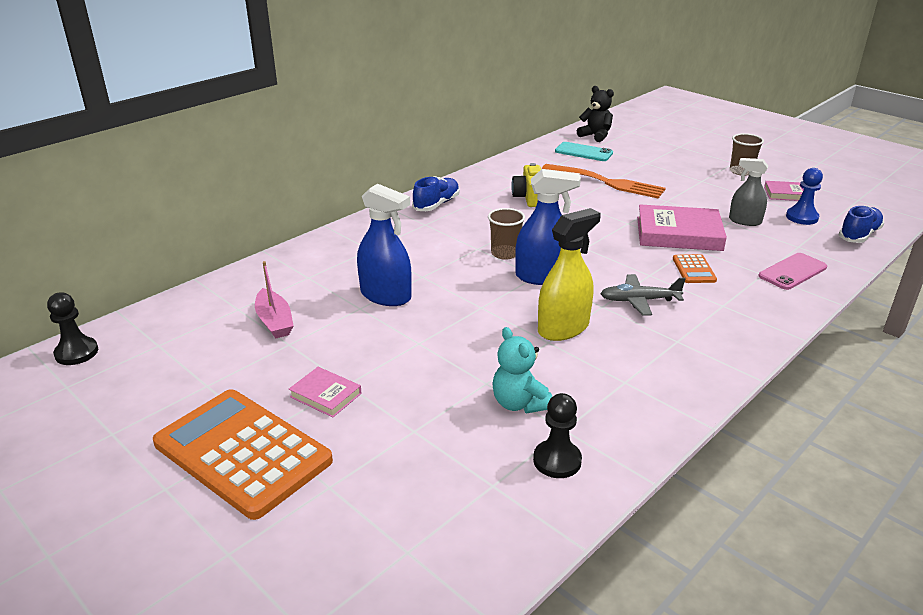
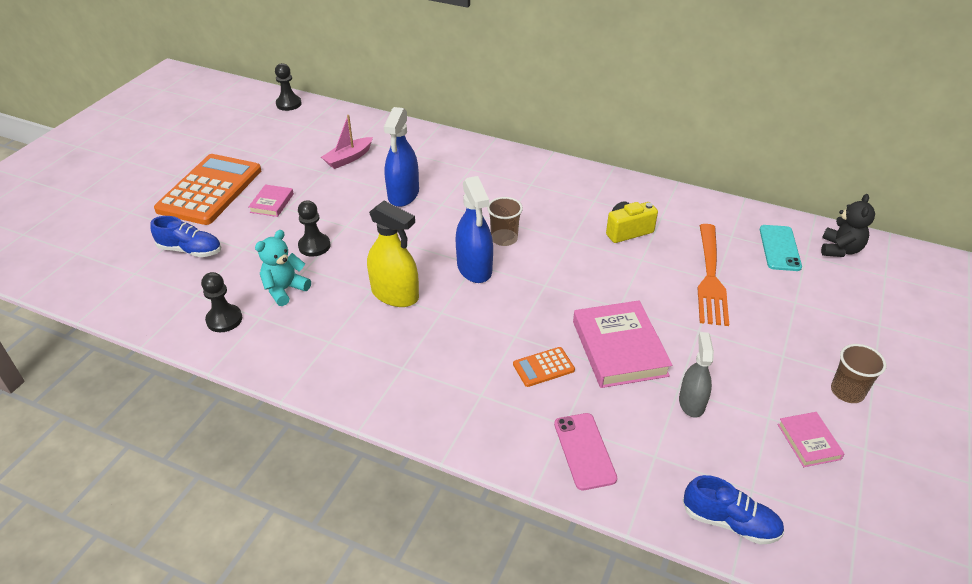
camera: 70 degrees right, 10 degrees up
(436, 204) = (572, 181): blue shoe -> blue shoe (190, 250)
(445, 371) = (314, 246): none -> black pawn
(639, 301) = (461, 335): grey plane -> none
(792, 272) = (584, 451): pink phone -> pink phone turned 45 degrees clockwise
(802, 217) = (743, 459): blue pawn -> none

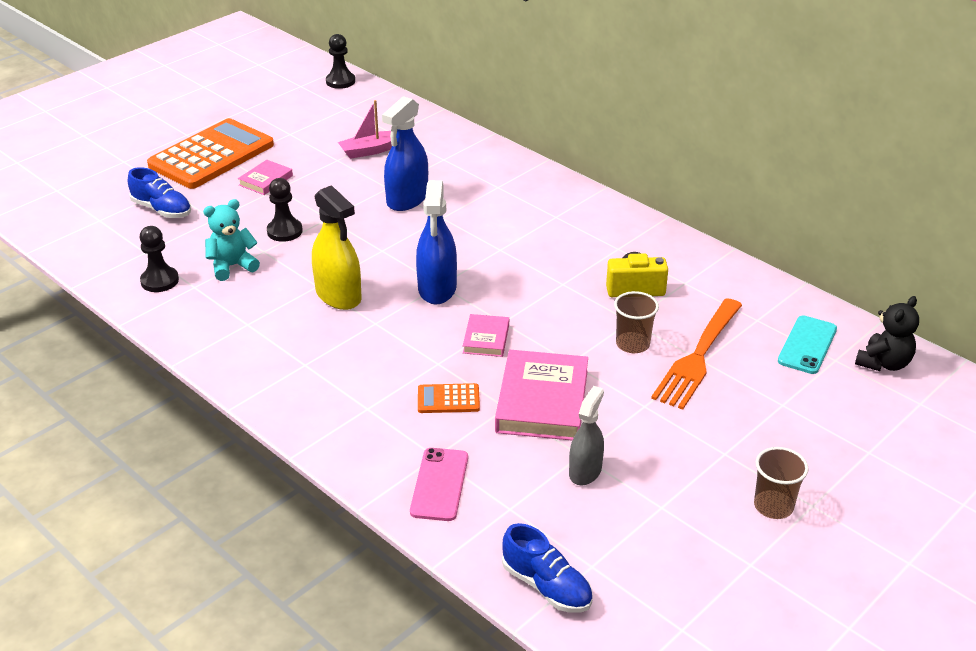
camera: 20 degrees right, 5 degrees down
(504, 238) = (488, 266): brown cup -> brown cup (632, 344)
(808, 441) = (689, 540): pink book -> pink book (486, 339)

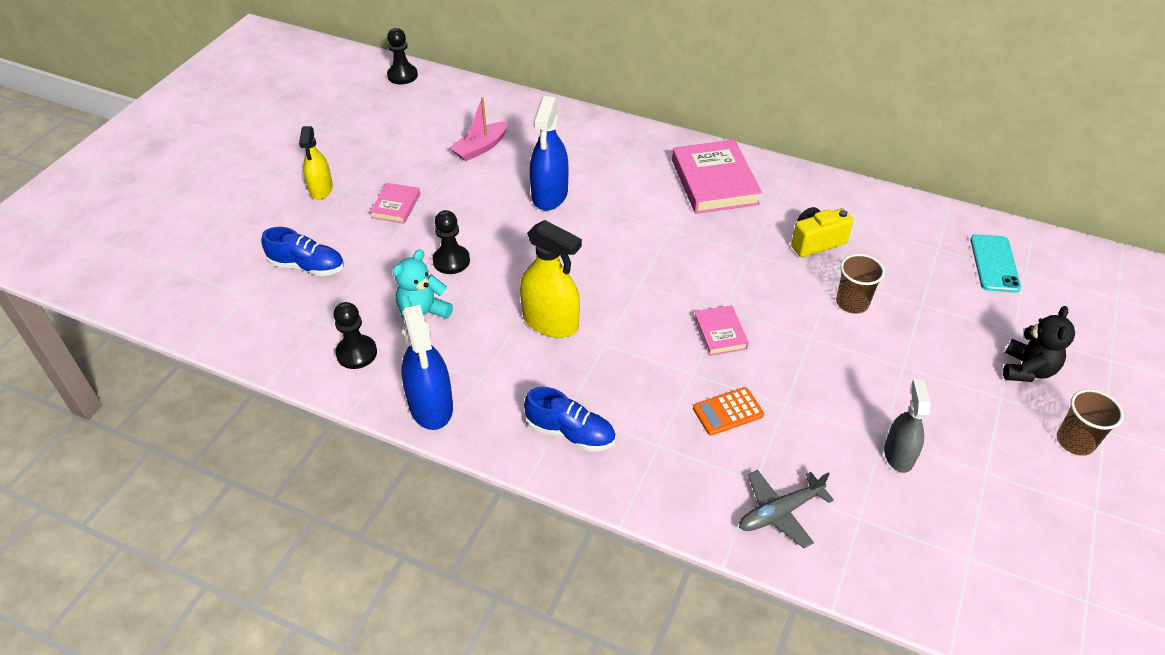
camera: 20 degrees left, 10 degrees up
(211, 155) = (321, 189): orange calculator -> yellow spray bottle
(437, 288) = (640, 289): blue spray bottle -> blue spray bottle (431, 406)
(439, 484) = (780, 512): pink phone -> grey plane
(542, 401) = (813, 388): pink book -> pink book (714, 182)
(546, 586) = (946, 595): blue shoe -> blue shoe (570, 433)
(698, 357) = (915, 301): orange fork -> none
(883, 363) = (1065, 265): black teddy bear -> black teddy bear (1027, 369)

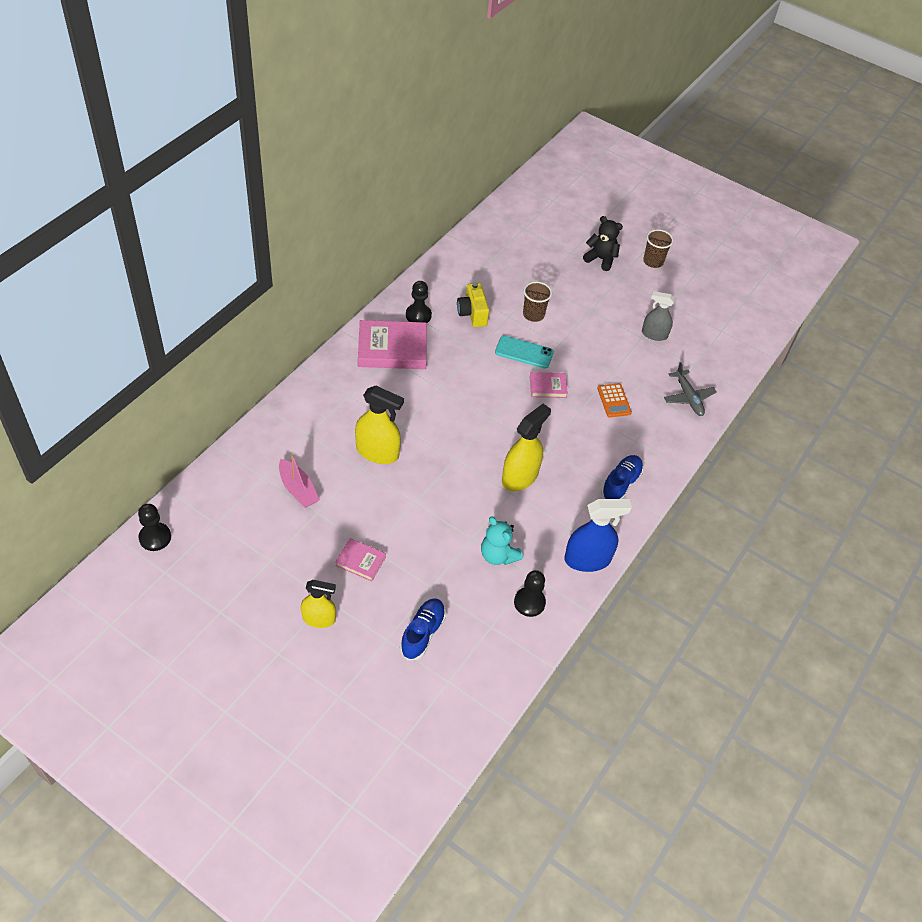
camera: 85 degrees left, 5 degrees up
(451, 261) = (440, 529): black pawn -> black pawn (418, 315)
(550, 195) = (377, 452): blue spray bottle -> yellow spray bottle
(994, 263) = (513, 238): turquoise phone -> turquoise phone (524, 352)

